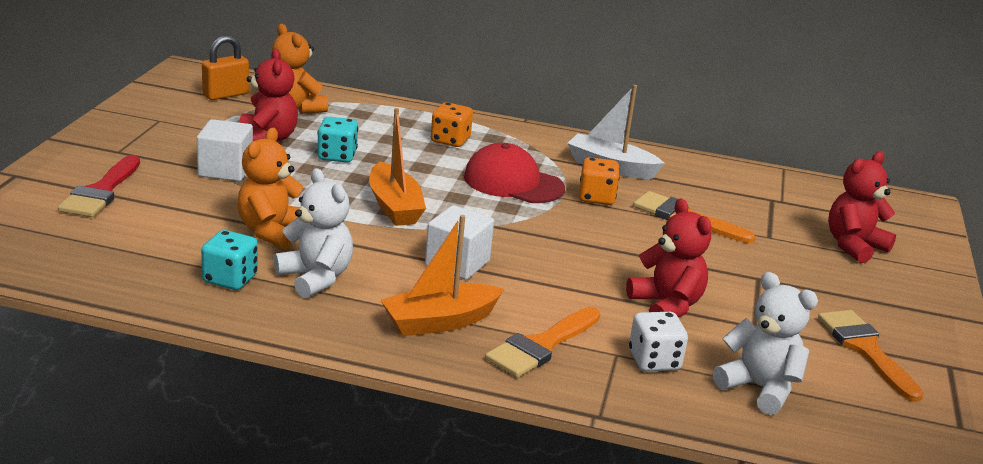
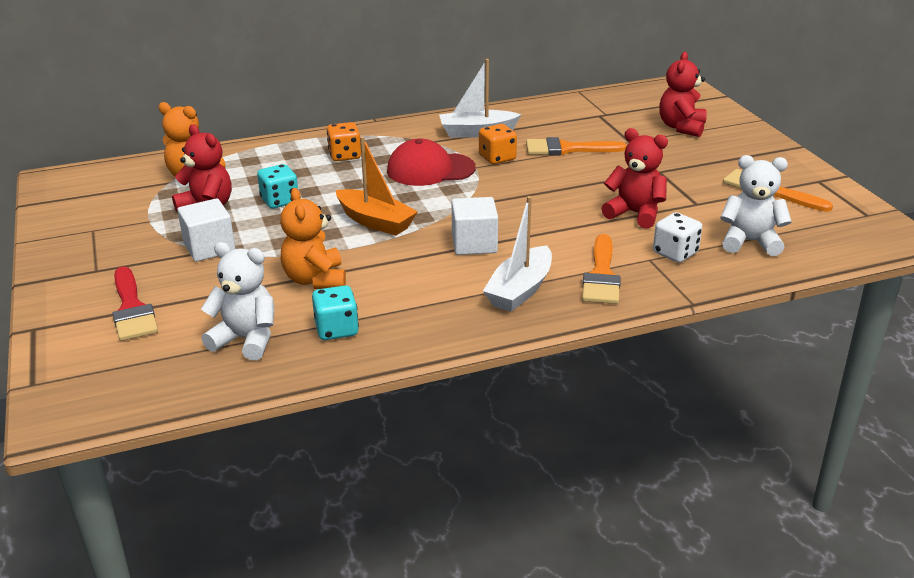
camera: 30 degrees left, 5 degrees up
(226, 95) = (119, 187): orange padlock -> none
(316, 278) = (396, 299): white teddy bear -> white teddy bear (246, 339)
(439, 322) = (520, 290): orange boat -> white boat

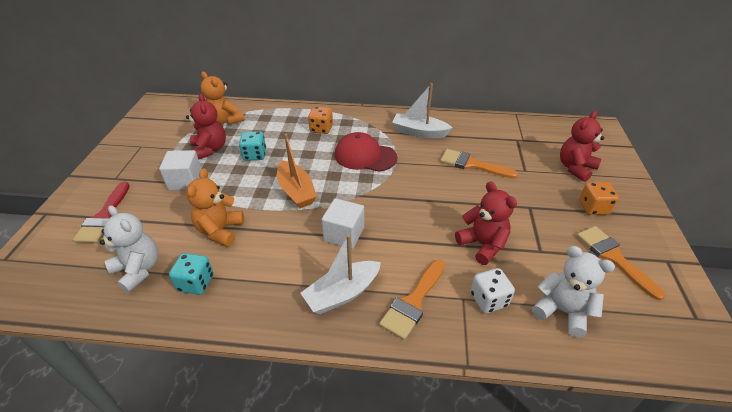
camera: 25 degrees right, 10 degrees up
(497, 158) = (417, 159): orange dice -> orange dice (593, 208)

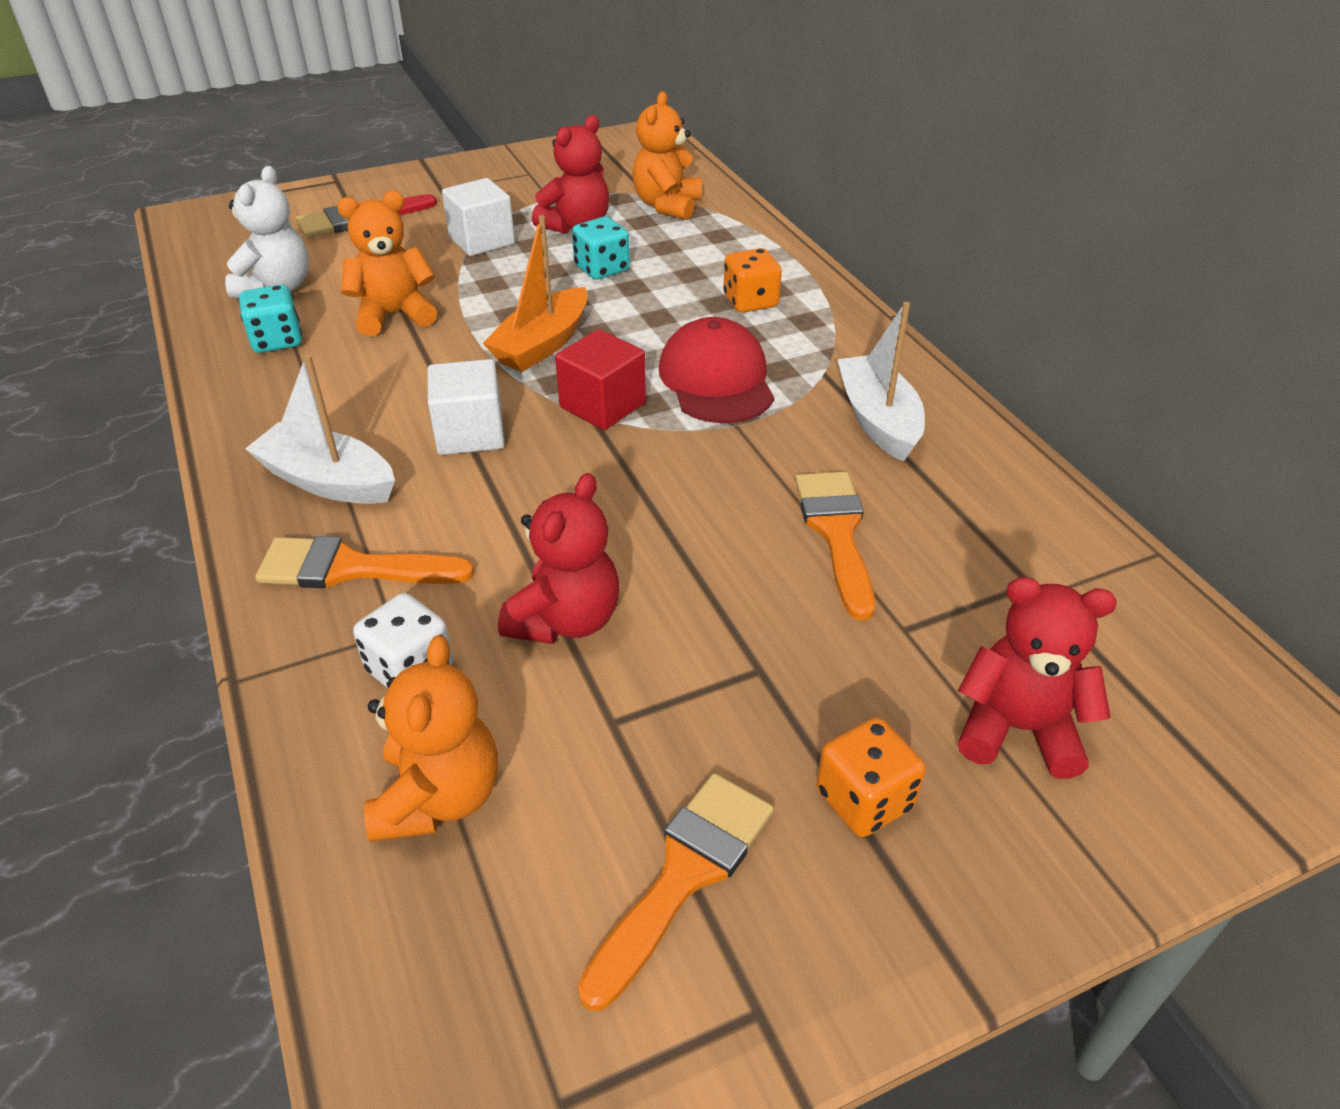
camera: 60 degrees right, 0 degrees up
(356, 190) = (602, 405): none -> red cube
(562, 311) = (439, 797): white teddy bear -> orange teddy bear

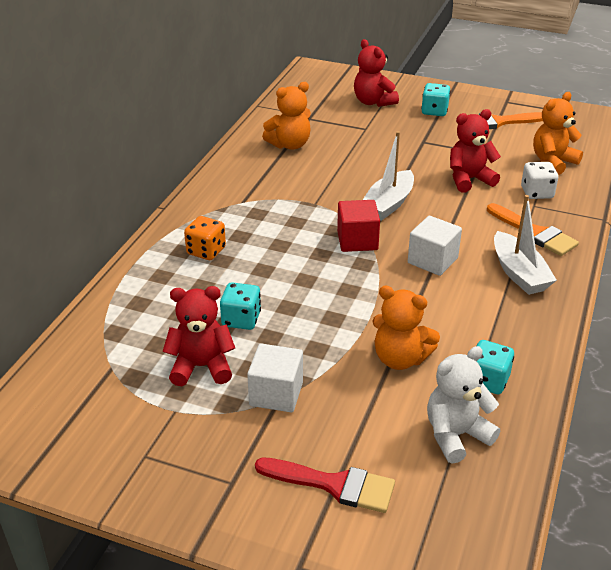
camera: 135 degrees left, 5 degrees down
(542, 344) = (342, 288): orange boat -> none
(667, 206) = (121, 348): orange teddy bear -> orange teddy bear (290, 144)
(716, 380) = (291, 224): red cap -> none
(837, 533) = (342, 155): orange brush -> none
(864, 799) = (434, 111): orange dice -> turquoise dice
(878, 420) = (259, 175): white boat -> white boat (388, 204)

